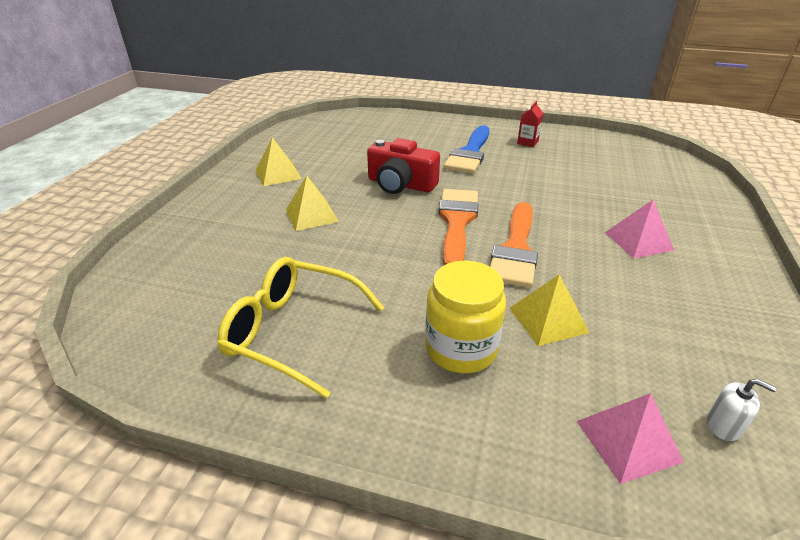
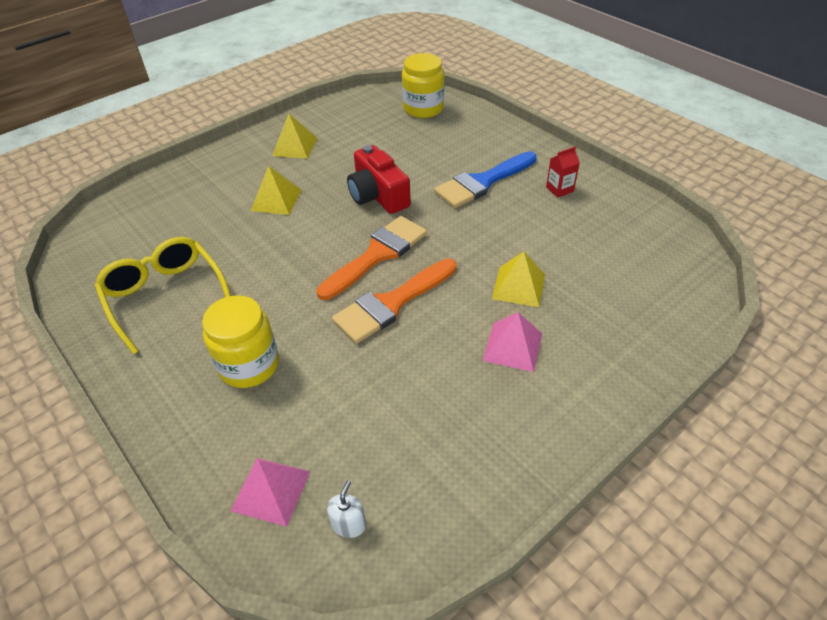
camera: 35 degrees right, 10 degrees up
(360, 123) = (423, 108): none -> yellow jar
(548, 320) = (336, 376): yellow pyramid -> yellow pyramid (518, 286)
(723, 425) = (348, 524): white soap dispenser -> white soap dispenser turned 135 degrees counterclockwise

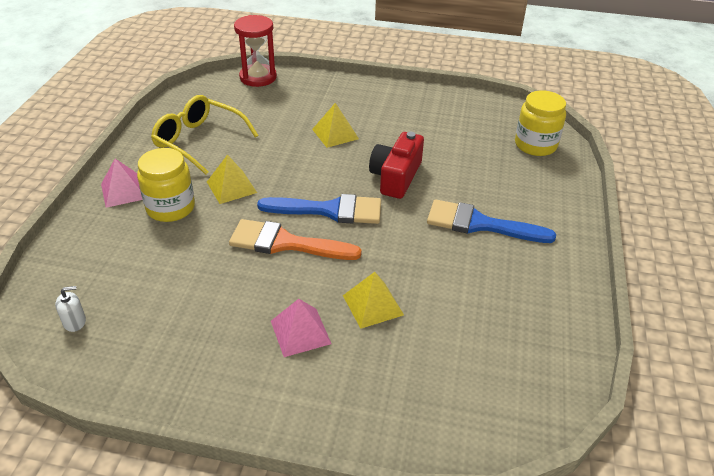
camera: 50 degrees right, 5 degrees down
(118, 206) = (258, 77): none -> red hourglass
(165, 296) = (198, 141): yellow glasses -> yellow glasses turned 75 degrees counterclockwise
(271, 491) = (78, 272): pink pyramid -> pink pyramid (123, 191)
(295, 146) = (403, 110): yellow pyramid -> yellow pyramid (231, 187)
(377, 255) = (329, 210): orange brush -> blue brush
(559, 189) = (529, 275): red carton -> none

